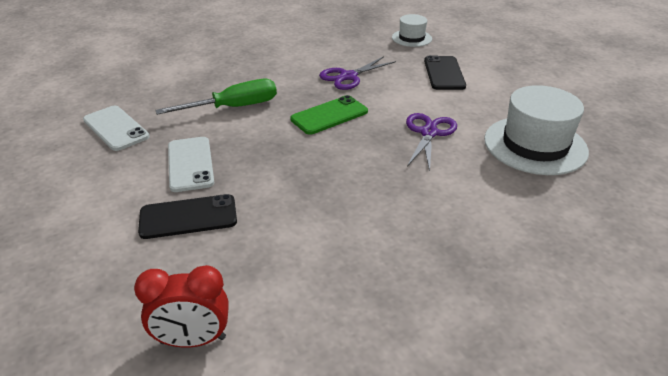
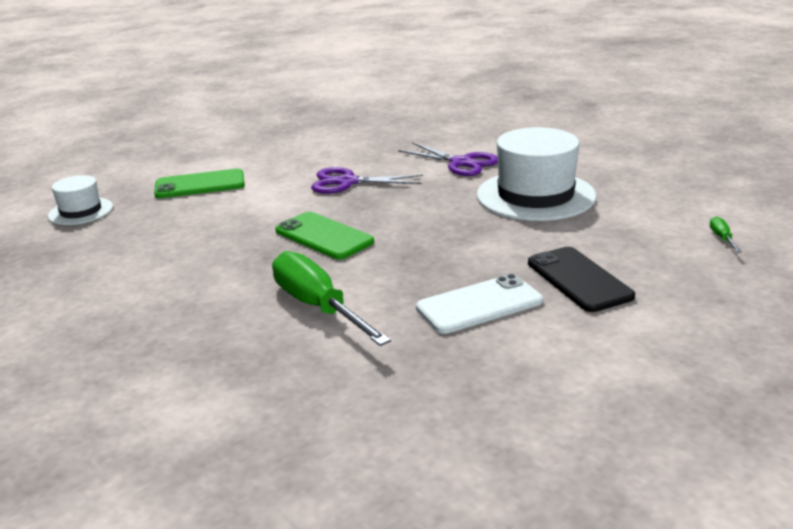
camera: 100 degrees left, 10 degrees down
(116, 128) = (417, 401): white phone -> none
(193, 340) = (722, 238): red clock -> green screwdriver
(348, 77) = (210, 239): purple scissors -> purple scissors (461, 163)
(444, 73) = (200, 185): black phone -> green phone
(535, 145) = (354, 141): white hat -> white hat (535, 195)

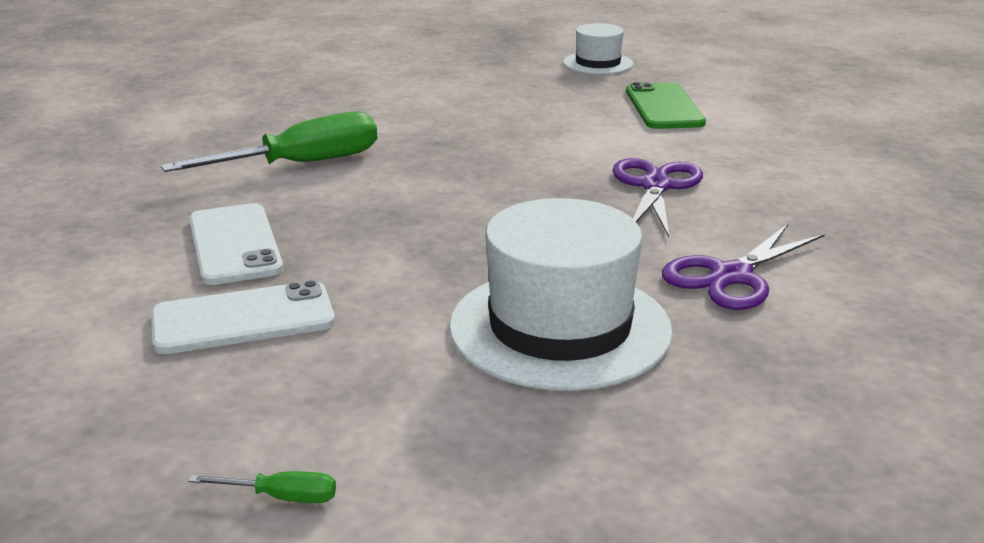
camera: 95 degrees right, 0 degrees up
(323, 236) = (475, 169): green phone -> none
(578, 279) = (243, 319): black phone -> white phone

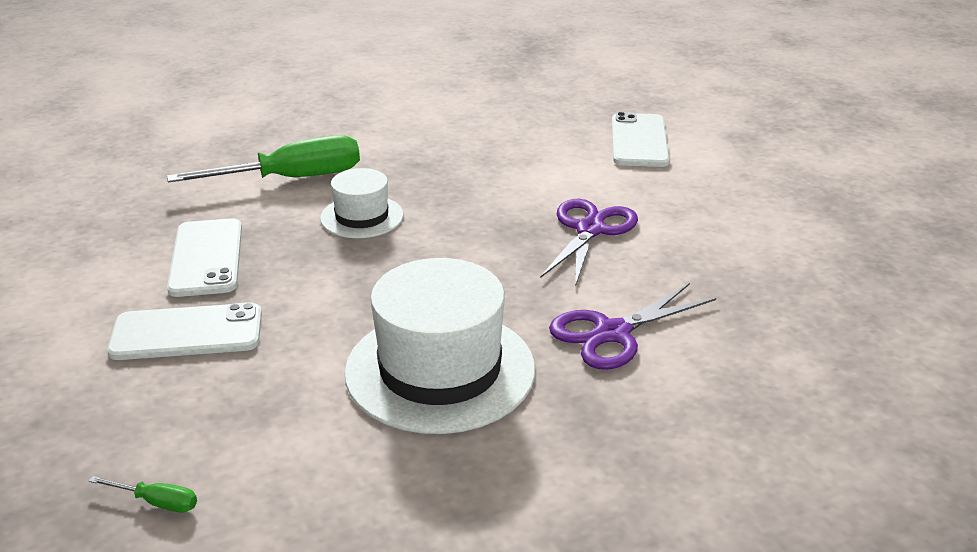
camera: 10 degrees right, 5 degrees up
(598, 63) = (600, 85): white hat -> white hat (362, 217)
(663, 107) = (639, 141): green phone -> white phone

